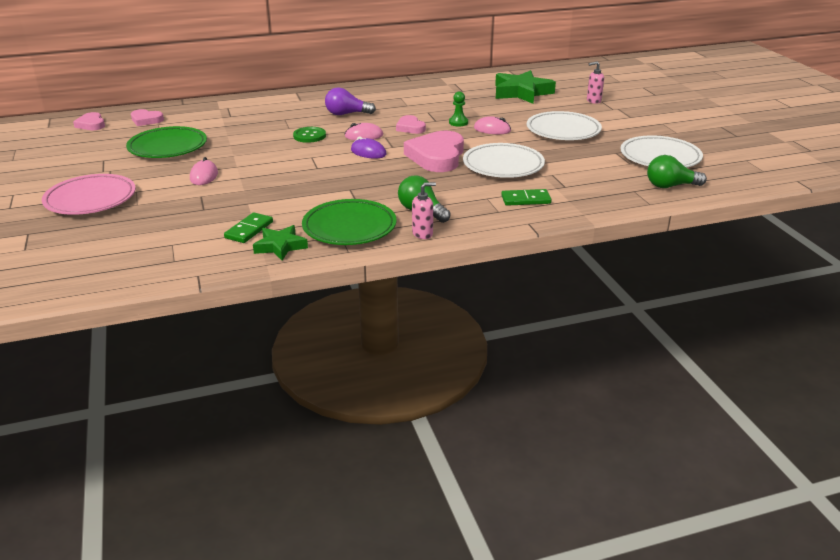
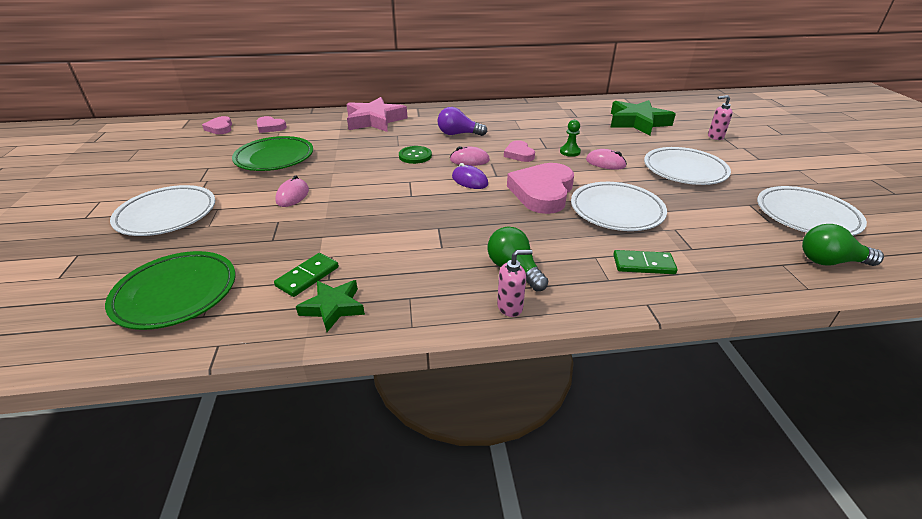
camera: 10 degrees right, 5 degrees up
(90, 199) = (167, 215): pink plate -> white plate
(255, 107) = (375, 120): none -> pink star
(349, 227) = (423, 286): green plate -> green plate (176, 294)

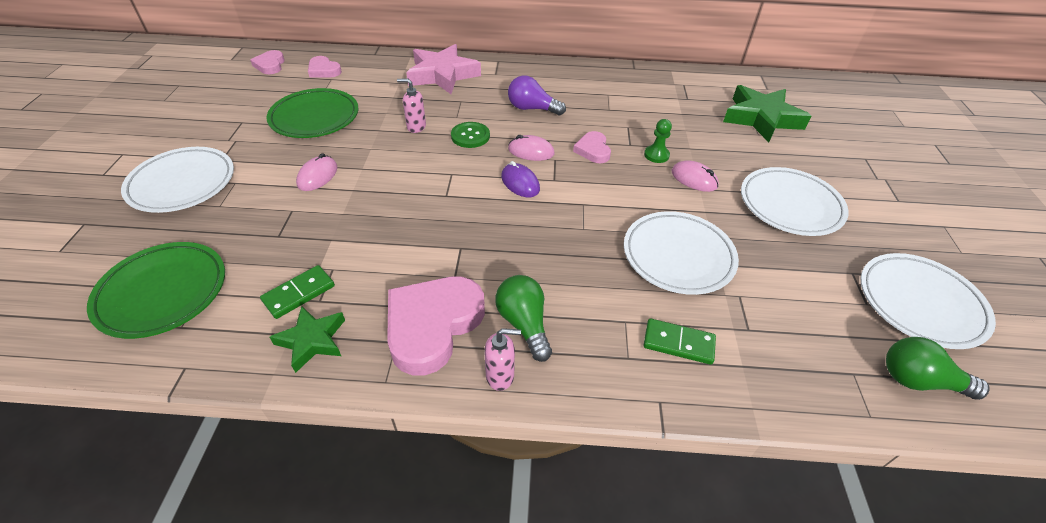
camera: 10 degrees right, 10 degrees up
(542, 192) = (599, 214): pink heart -> pink heart (432, 325)
(715, 137) = (854, 156): pink soap dispenser -> pink soap dispenser (416, 127)

